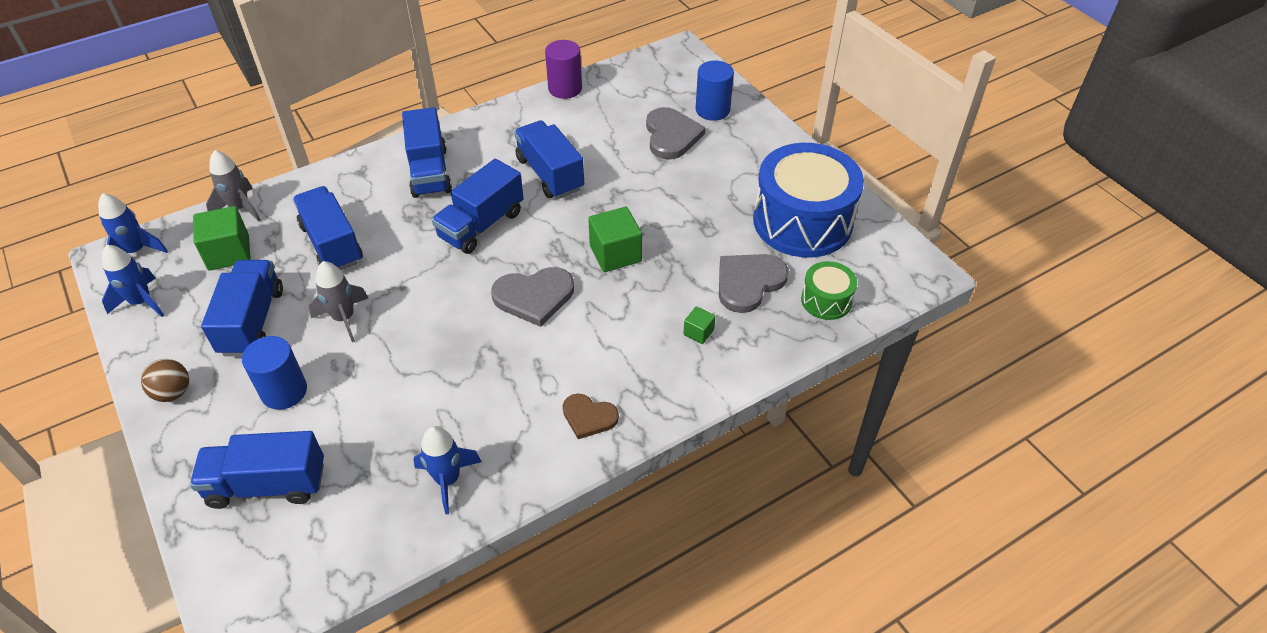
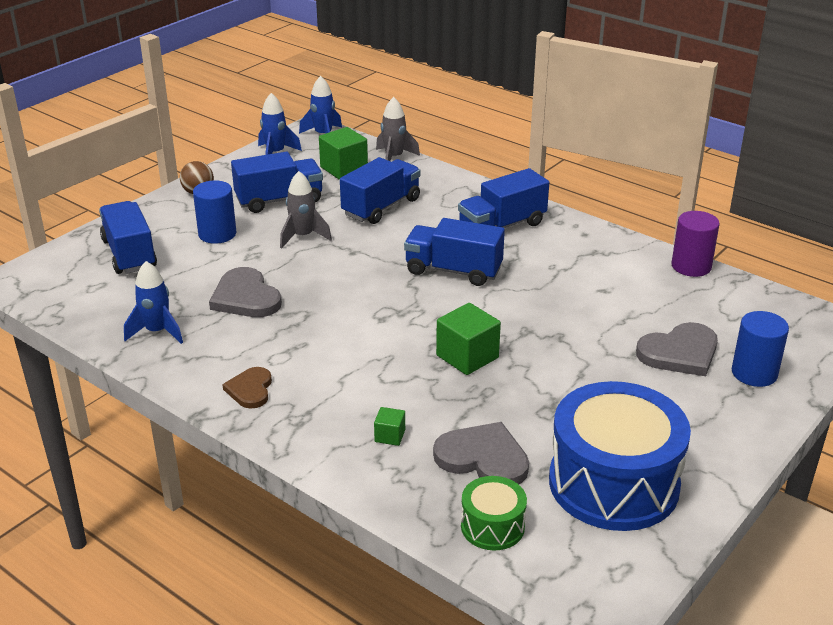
camera: 70 degrees right, 15 degrees down
(534, 297) = (380, 323): grey heart -> grey heart (245, 297)
(550, 174) = (552, 290): blue truck -> none

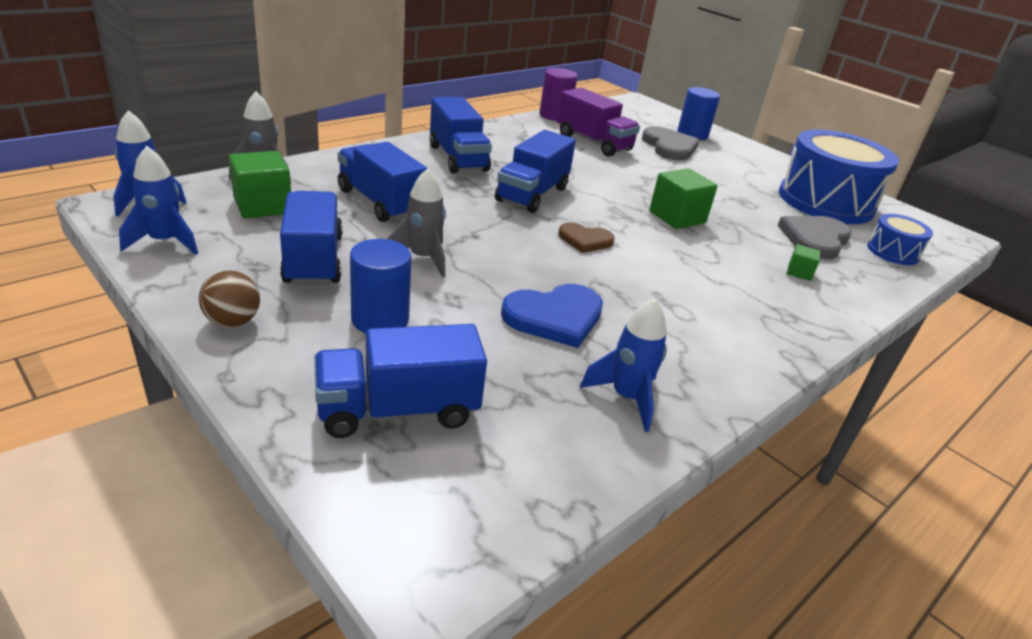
camera: 85 degrees left, 0 degrees up
(245, 297) = (554, 317): grey heart -> blue heart
(250, 389) = (744, 338): brown heart -> brown heart (585, 240)
(492, 526) = (892, 252): green drum -> blue drum
(630, 297) = (593, 143): none -> purple truck

